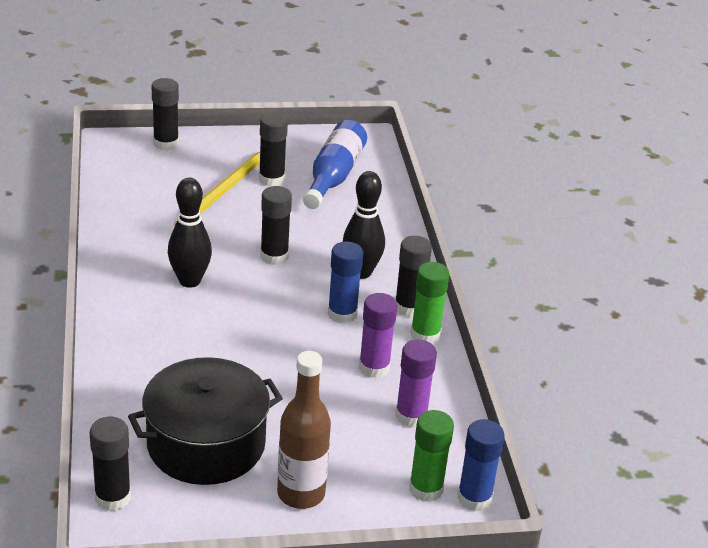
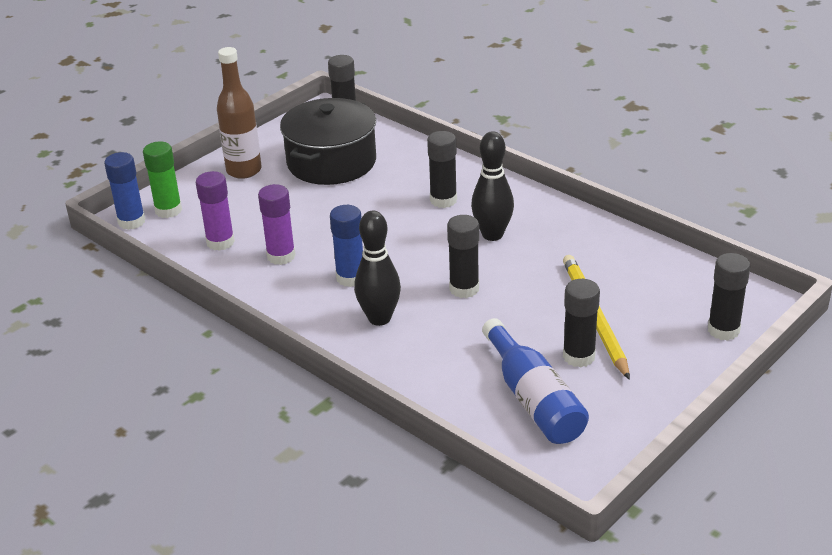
camera: 145 degrees right, 0 degrees up
(408, 307) = (306, 313): black glue stick -> black glue stick (443, 200)
(425, 335) = (269, 300): green glue stick -> none

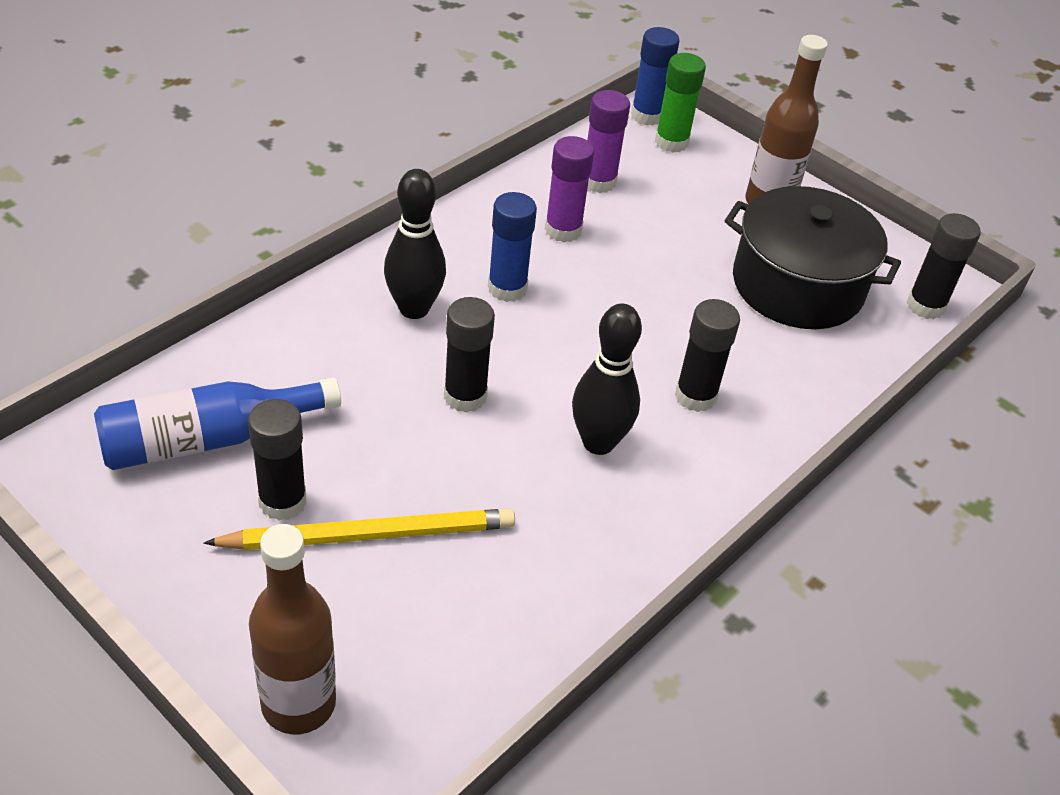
camera: 85 degrees right, 10 degrees up
(723, 330) = (298, 703): black glue stick -> brown bottle

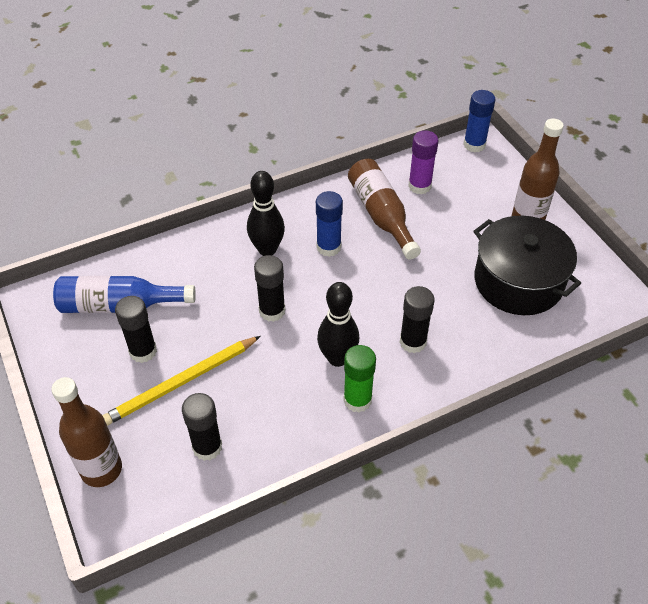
camera: 25 degrees right, 5 degrees up
(370, 535) = (181, 383): yellow pencil -> yellow pencil turned 135 degrees clockwise
(563, 230) = (381, 215): purple glue stick -> brown bottle
(671, 142) = (481, 166): green glue stick -> green glue stick (357, 400)
(925, 306) = (602, 313): black glue stick -> black glue stick (207, 447)

